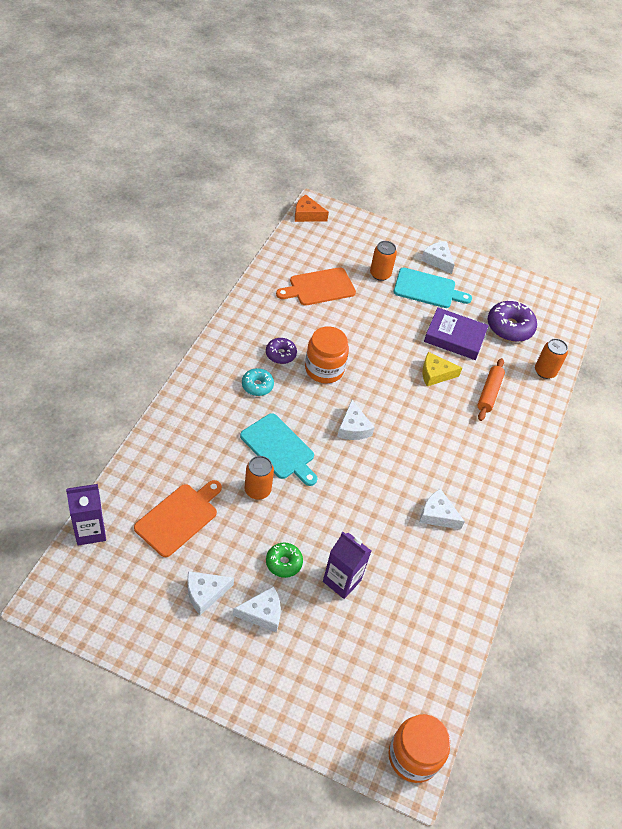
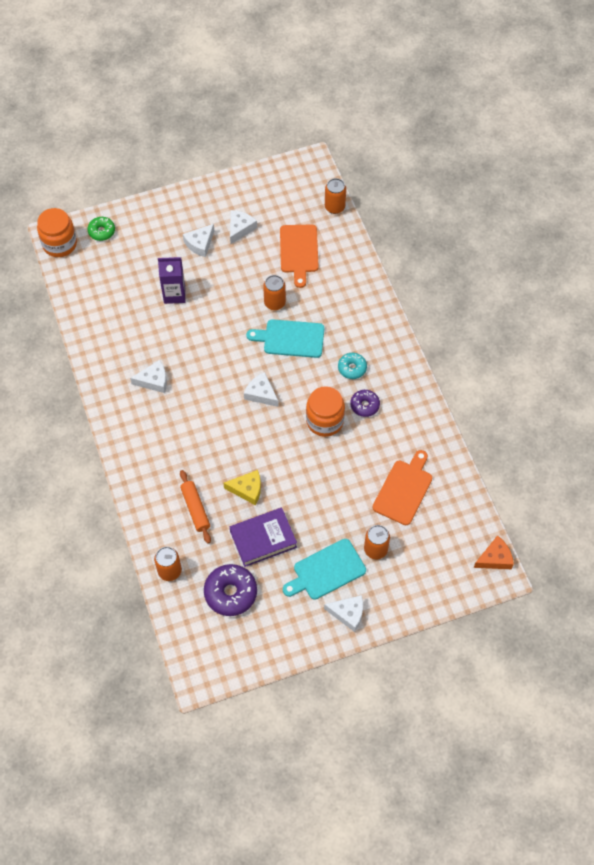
camera: 145 degrees right, 10 degrees up
(90, 531) = (334, 207): purple carton -> orange can
(283, 563) = (216, 277): green donut -> green donut (102, 231)
(435, 374) = (247, 489): yellow cheese -> yellow cheese turned 45 degrees clockwise

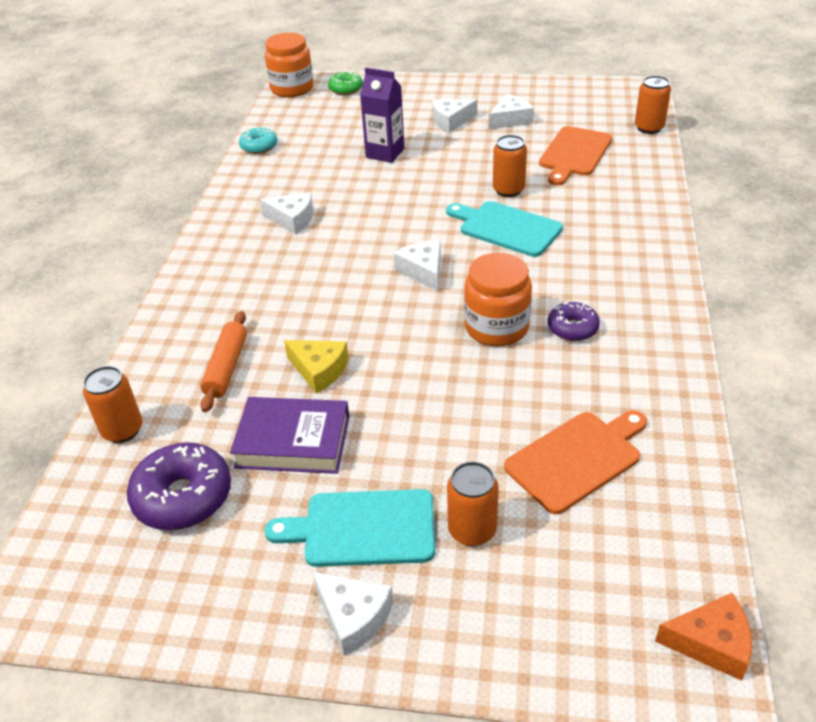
camera: 30 degrees right, 20 degrees down
(352, 368) = (578, 281): turquoise donut -> turquoise donut (259, 147)

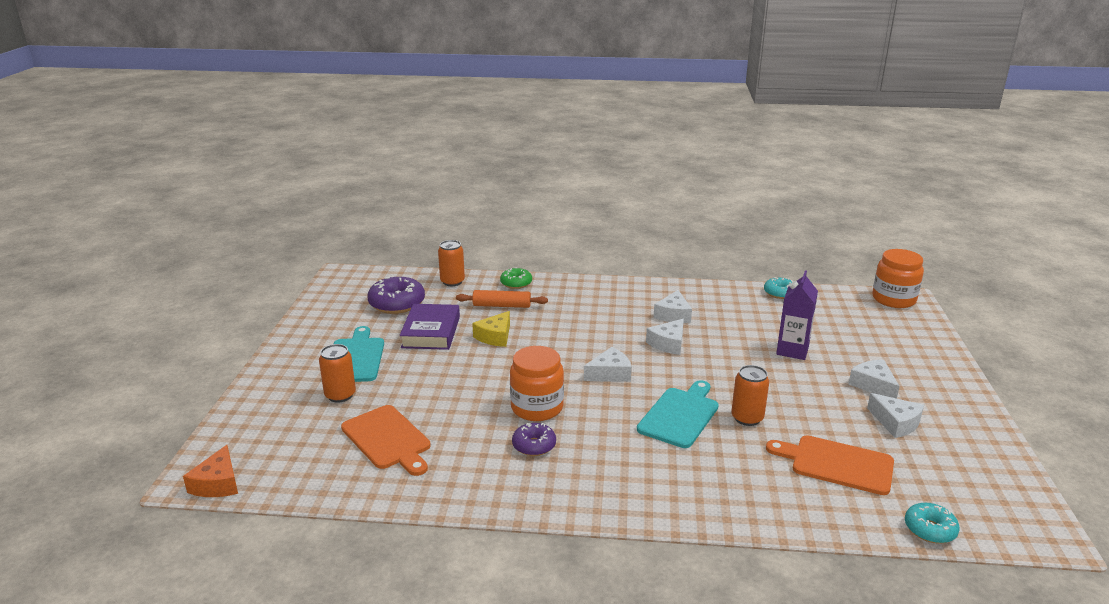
camera: 85 degrees right, 15 degrees down
(346, 89) = (909, 325): green donut -> green donut (516, 283)
(353, 617) = (296, 358): white cheese -> white cheese (668, 343)
(649, 128) = (929, 529): orange can -> turquoise donut

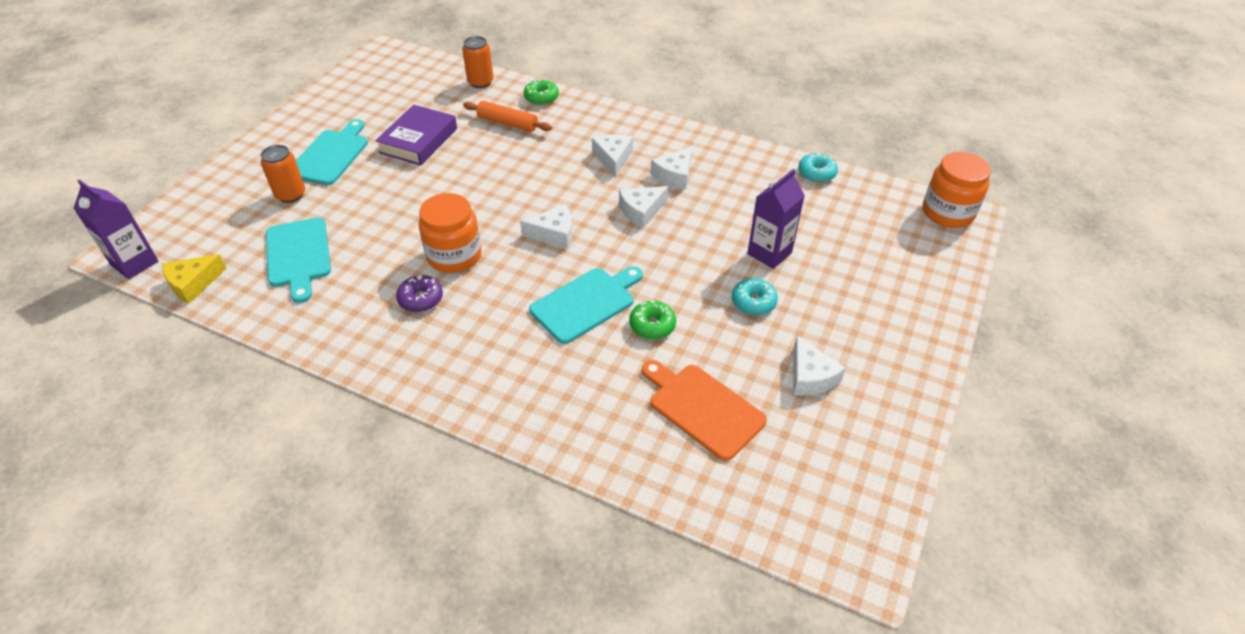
camera: 20 degrees right, 20 degrees up
(218, 483) = (135, 263): orange cheese -> purple carton
(388, 439) = (298, 255): orange cutting board -> turquoise cutting board
(397, 304) = (410, 98): purple donut -> none
(495, 336) = (474, 160): yellow cheese -> yellow cheese (193, 284)
(747, 418) = (652, 325): orange can -> green donut
(873, 385) = (825, 322): white cheese -> white cheese (613, 158)
(929, 529) = (737, 516): turquoise donut -> turquoise donut (753, 302)

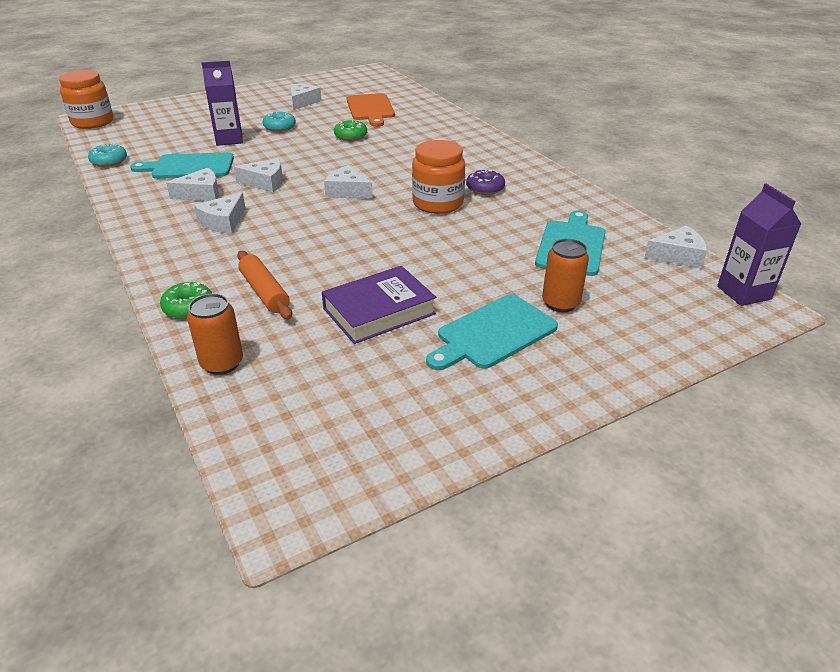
camera: 145 degrees left, 10 degrees down
(193, 284) = (678, 256): yellow cheese -> white cheese
(586, 303) = (375, 154): turquoise cutting board -> turquoise cutting board (189, 167)

